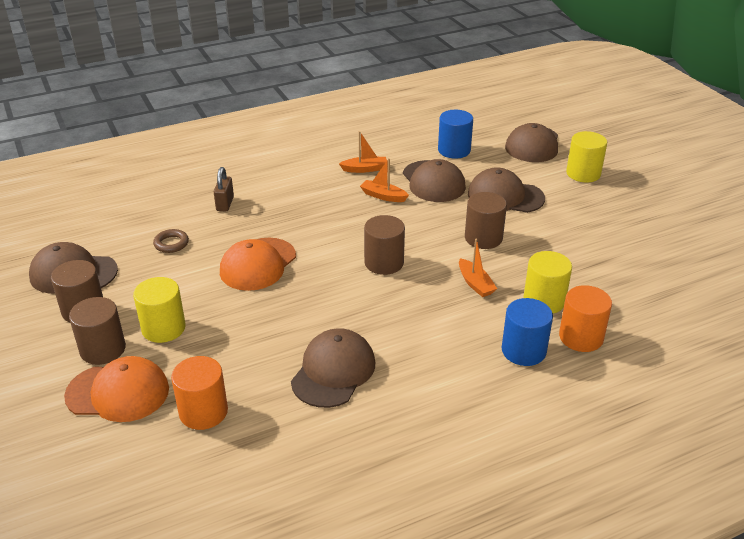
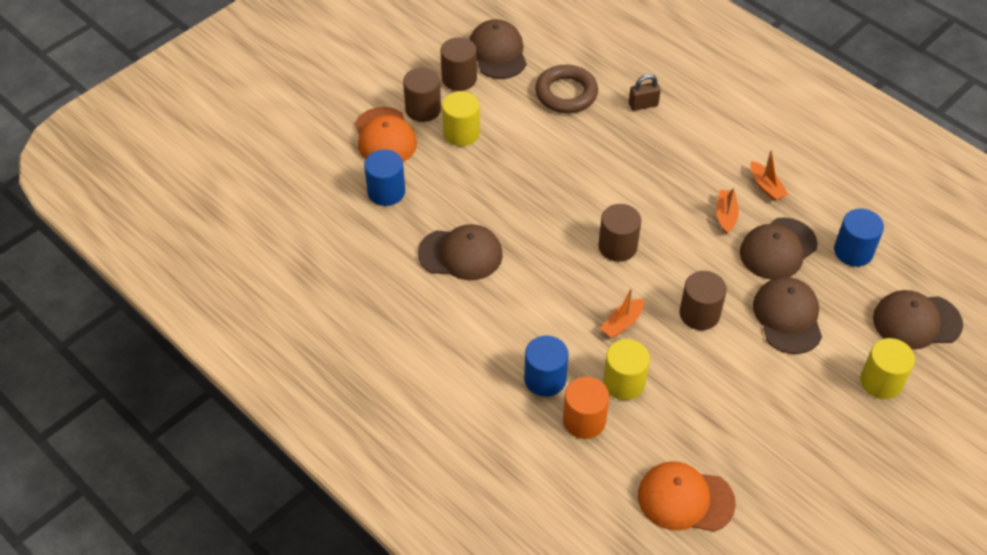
camera: 70 degrees right, 15 degrees up
(171, 244) = (566, 93): brown ring -> brown ring, size x1.95
(203, 412) = (386, 192): orange cylinder -> blue cylinder
(258, 264) = (568, 160): orange cap -> orange cap (685, 499)

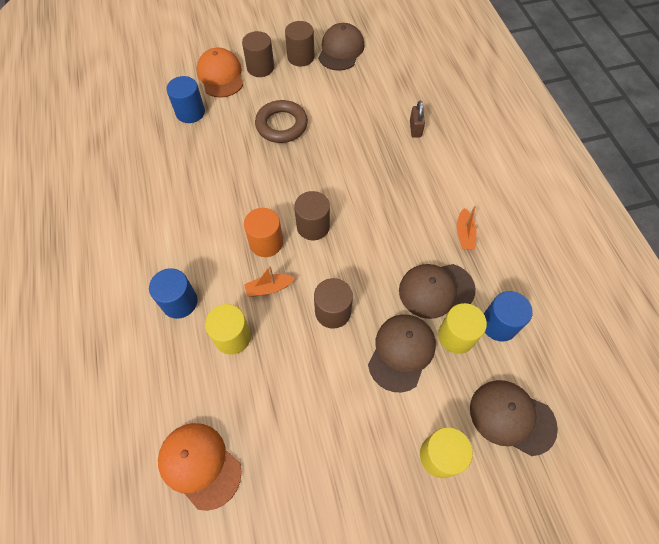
camera: 30 degrees right, 10 degrees up
(385, 137) = (220, 76): orange cap -> orange cap turned 150 degrees clockwise
(460, 254) = (201, 178): brown cap -> none
(461, 133) = (271, 94): yellow cylinder -> yellow cylinder (456, 336)
(566, 93) = (365, 97): brown ring -> brown ring (281, 125)
(584, 420) = (179, 351): orange cylinder -> orange cylinder (266, 243)
(643, 105) = (415, 129): brown padlock -> brown padlock turned 75 degrees clockwise
(725, 215) = (414, 242): orange boat -> none

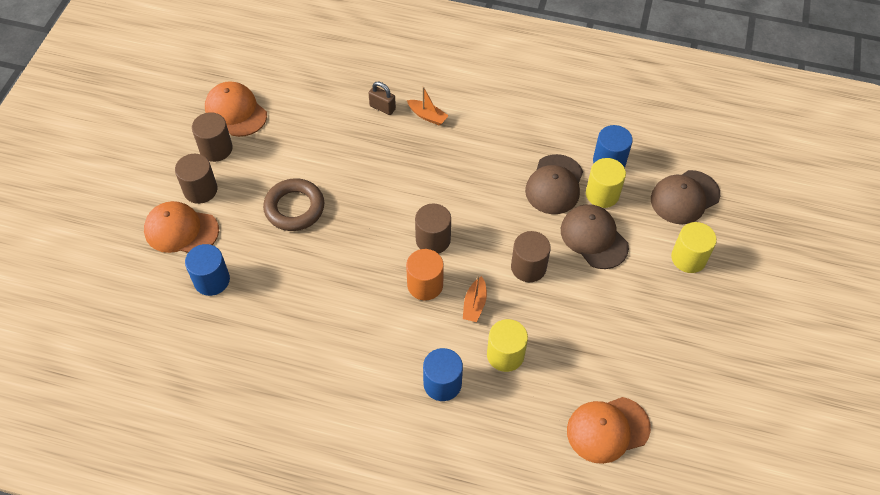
camera: 60 degrees left, 5 degrees down
(341, 50) = (236, 111): brown cap -> orange cap
(464, 234) = (516, 136): orange boat -> orange boat (427, 116)

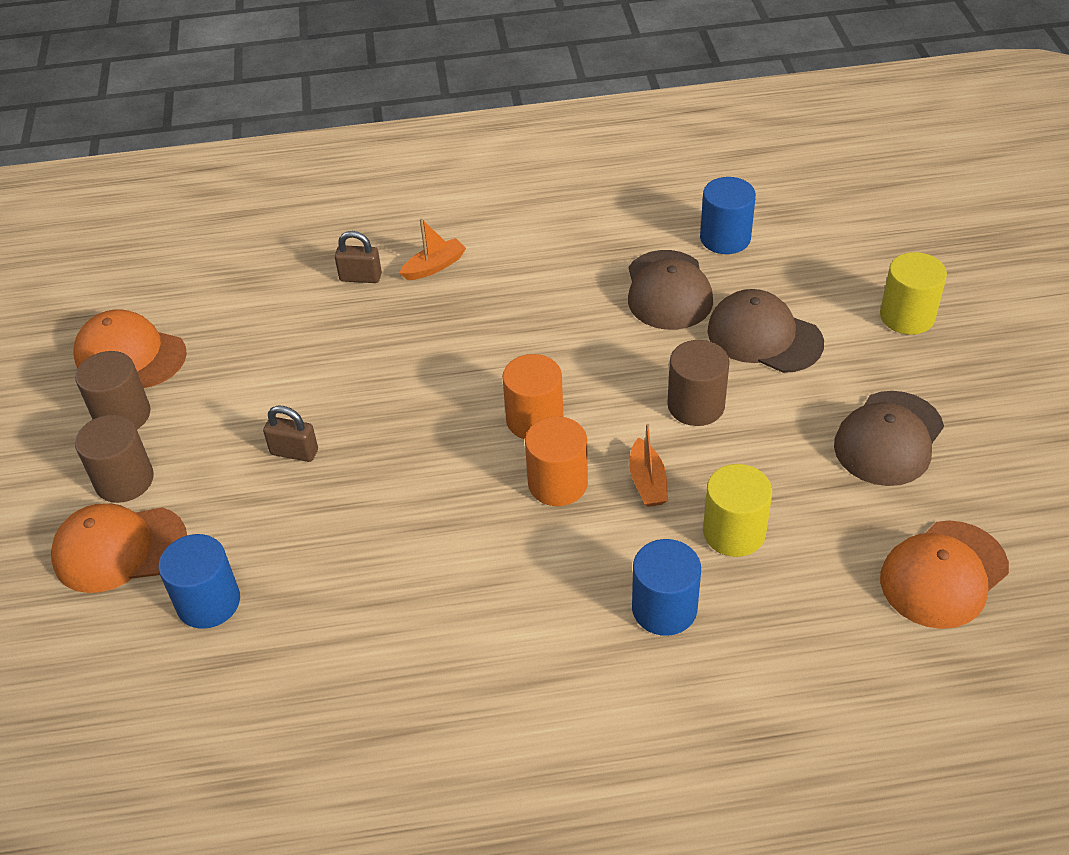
camera: 20 degrees left, 10 degrees down
(294, 208) = (294, 452): brown ring -> brown padlock
(427, 116) = (434, 266): orange boat -> orange boat turned 45 degrees counterclockwise
(433, 240) = (534, 419): brown cylinder -> orange cylinder
(602, 194) = (741, 280): yellow cylinder -> none
(684, 197) = (853, 247): brown cap -> brown cap (889, 438)

